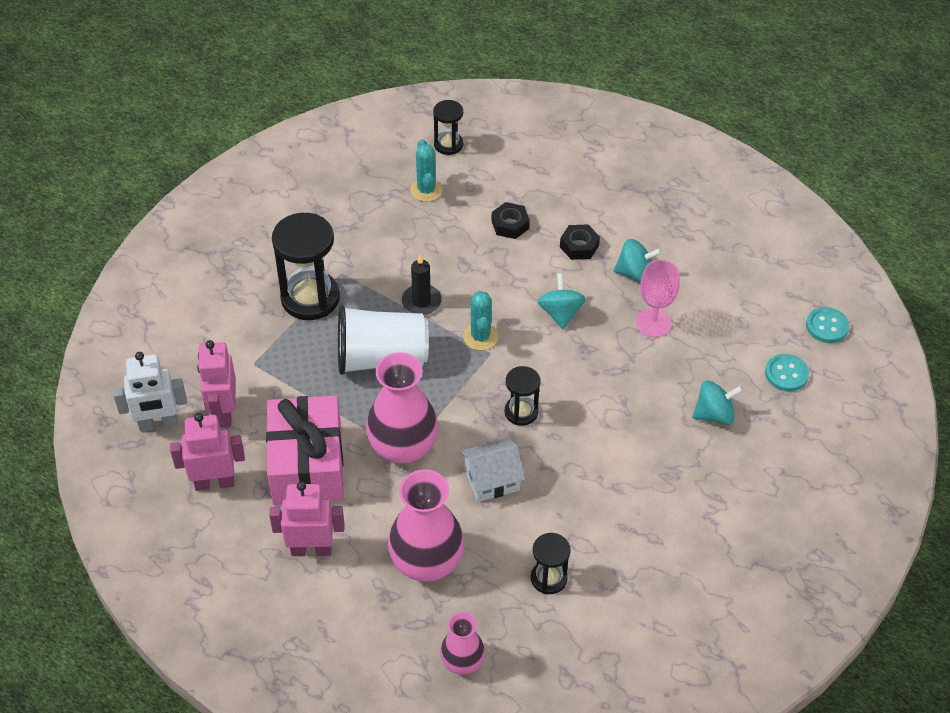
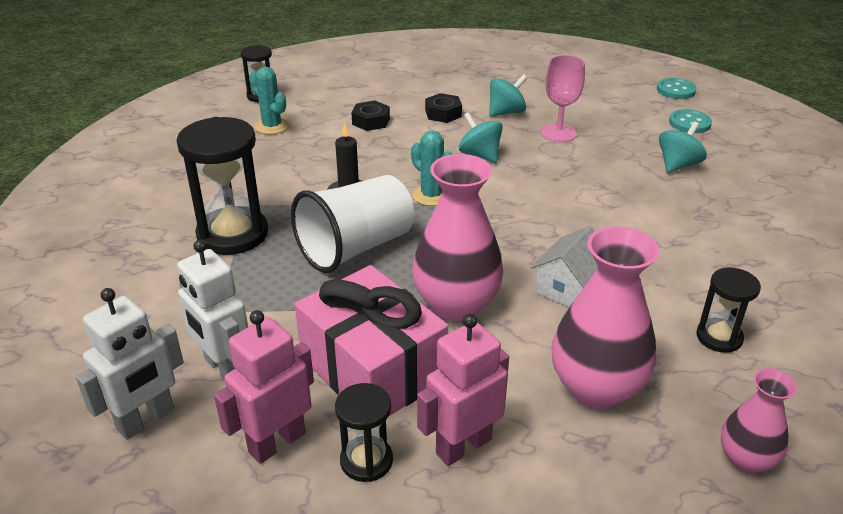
camera: 35 degrees left, 15 degrees down
(224, 412) = (224, 368): pink robot -> white robot
(521, 412) = (531, 229): black hourglass -> black hourglass (366, 461)

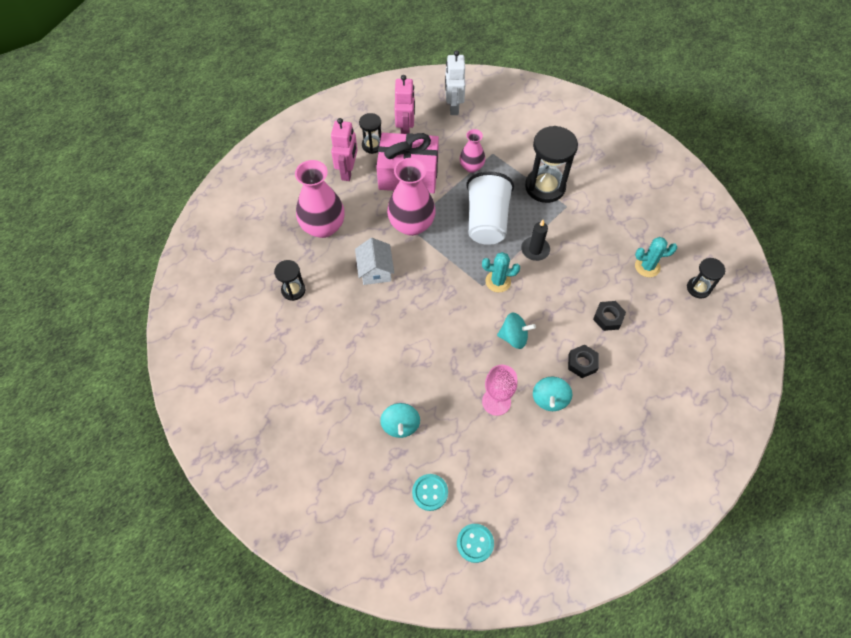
camera: 135 degrees right, 25 degrees up
(224, 368) = (456, 137): white robot -> none
(746, 459) = (251, 236): pink vase -> pink vase (471, 167)

